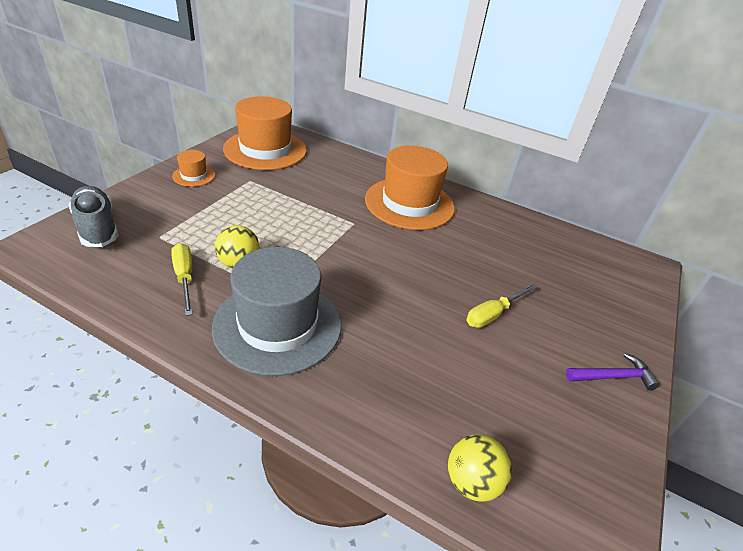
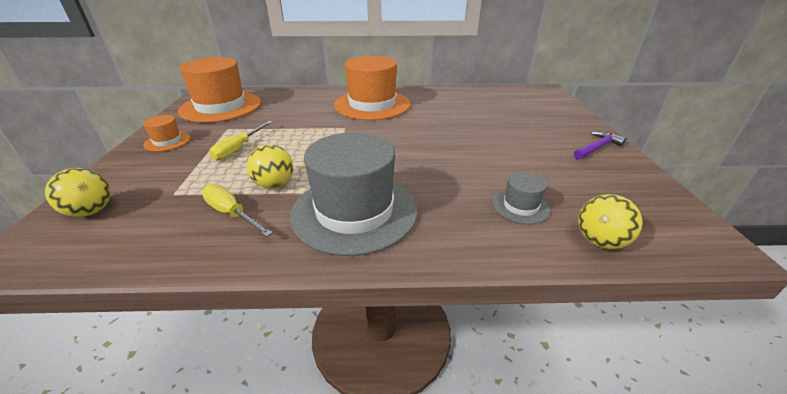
camera: 25 degrees left, 5 degrees down
(97, 227) = (91, 211): grey shoe -> yellow ball
(434, 400) = (520, 206): none -> grey hat
(493, 314) = (496, 143): yellow screwdriver -> yellow screwdriver (238, 149)

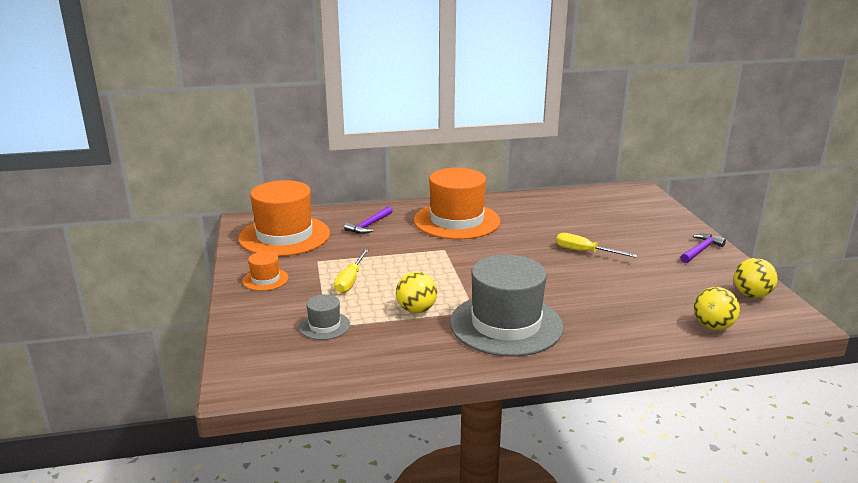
camera: 10 degrees left, 10 degrees down
(91, 211) = (265, 347): yellow ball -> yellow ball (751, 295)
(231, 213) = (398, 336): yellow screwdriver -> yellow screwdriver (585, 252)
(296, 103) = (369, 225): none -> purple hammer
(520, 206) = (645, 307): grey hat -> grey hat (324, 326)

